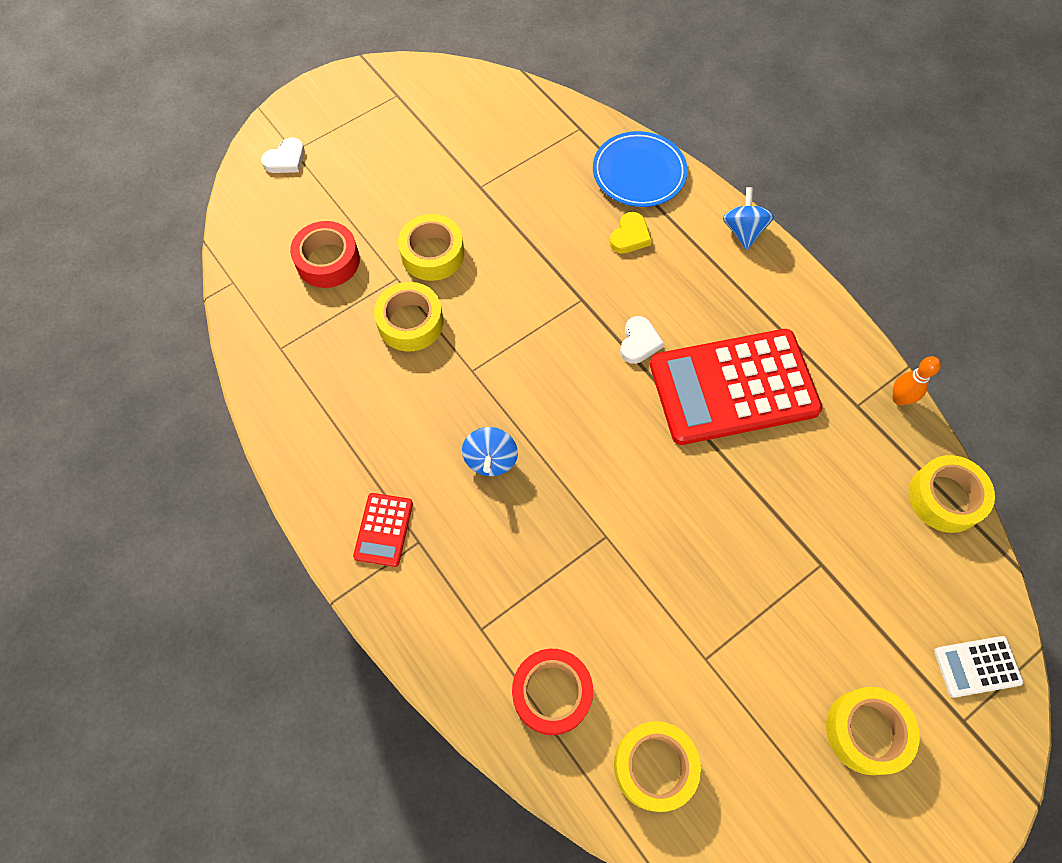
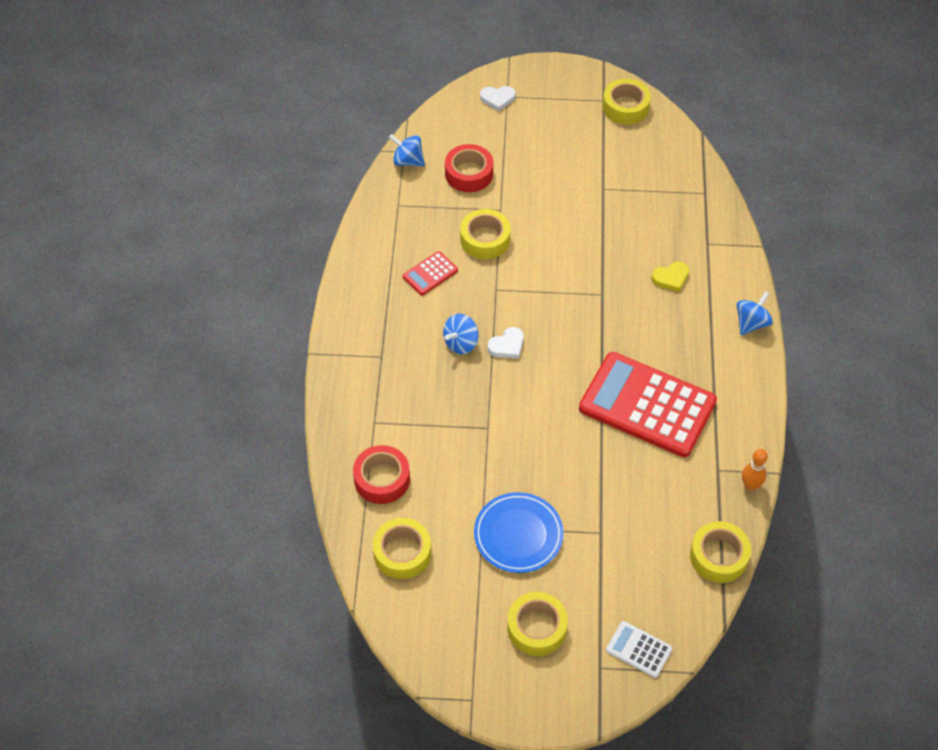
camera: 40 degrees right, 10 degrees down
(247, 290) = (408, 161): none -> blue spinning top
(383, 529) = (368, 337): red calculator -> red calculator (430, 274)
(432, 254) = (535, 209): yellow tape -> yellow tape (625, 107)
(639, 173) = (717, 244): blue plate -> blue plate (518, 535)
(639, 342) = (613, 341): white heart -> white heart (507, 345)

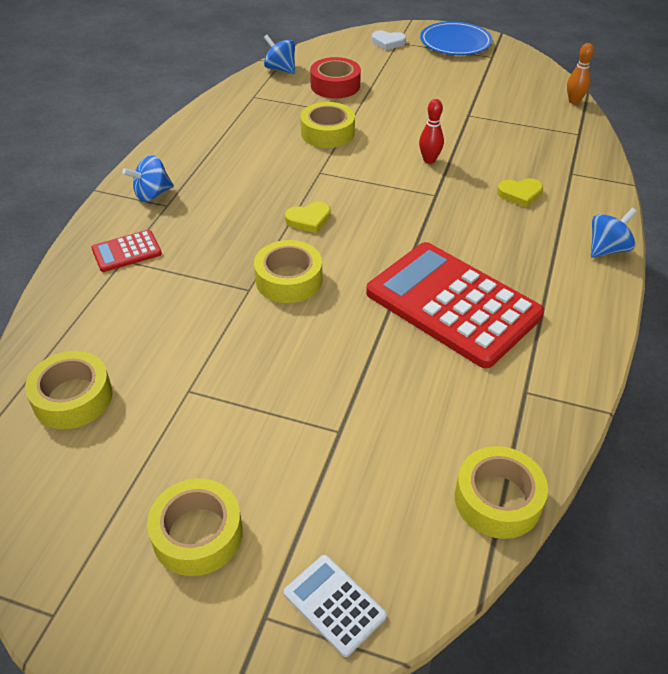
camera: 15 degrees right, 10 degrees down
(382, 479) = (97, 315): red tape -> none
(430, 274) = (257, 149): red calculator -> red calculator (127, 252)
(461, 343) = (258, 209): blue spinning top -> blue spinning top (152, 194)
(507, 345) = (309, 219): white heart -> yellow heart
(518, 535) = (229, 410): blue plate -> blue plate (455, 43)
(585, 254) = (429, 160): none -> red bowling pin
(625, 107) = (513, 64): yellow tape -> yellow tape (289, 280)
(750, 485) = (567, 419): orange bowling pin -> orange bowling pin (574, 101)

